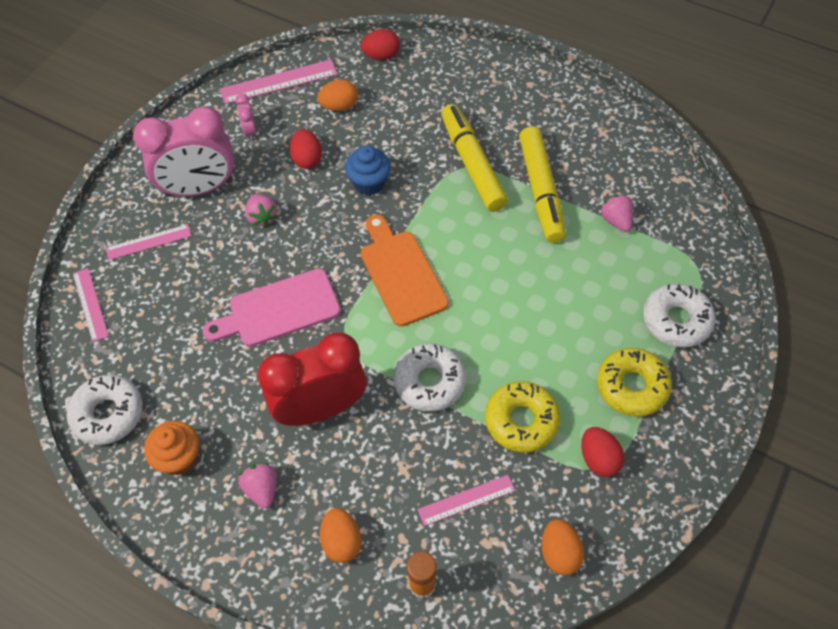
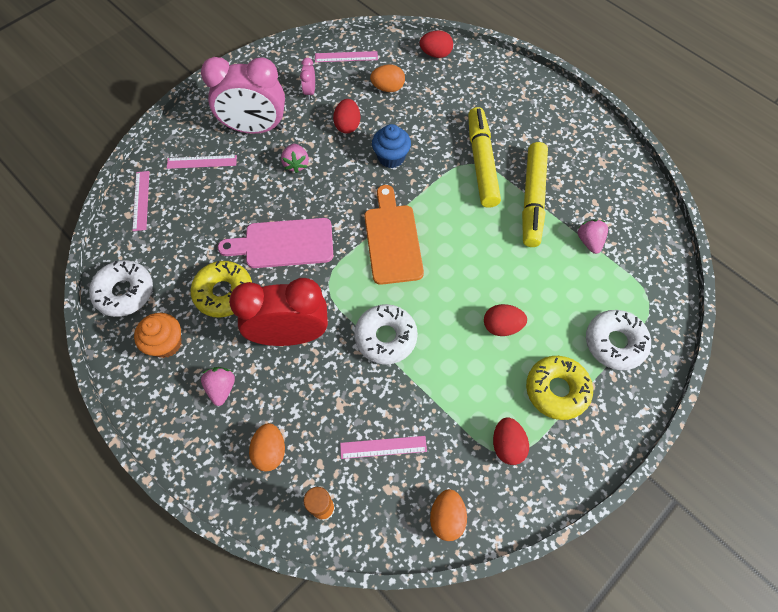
camera: 15 degrees right, 5 degrees up
(279, 82) = (346, 57): pink ruler -> pink ruler, size x0.65
(521, 421) = (451, 392): yellow donut -> yellow donut (224, 293)
(552, 335) = (502, 326): none -> red egg

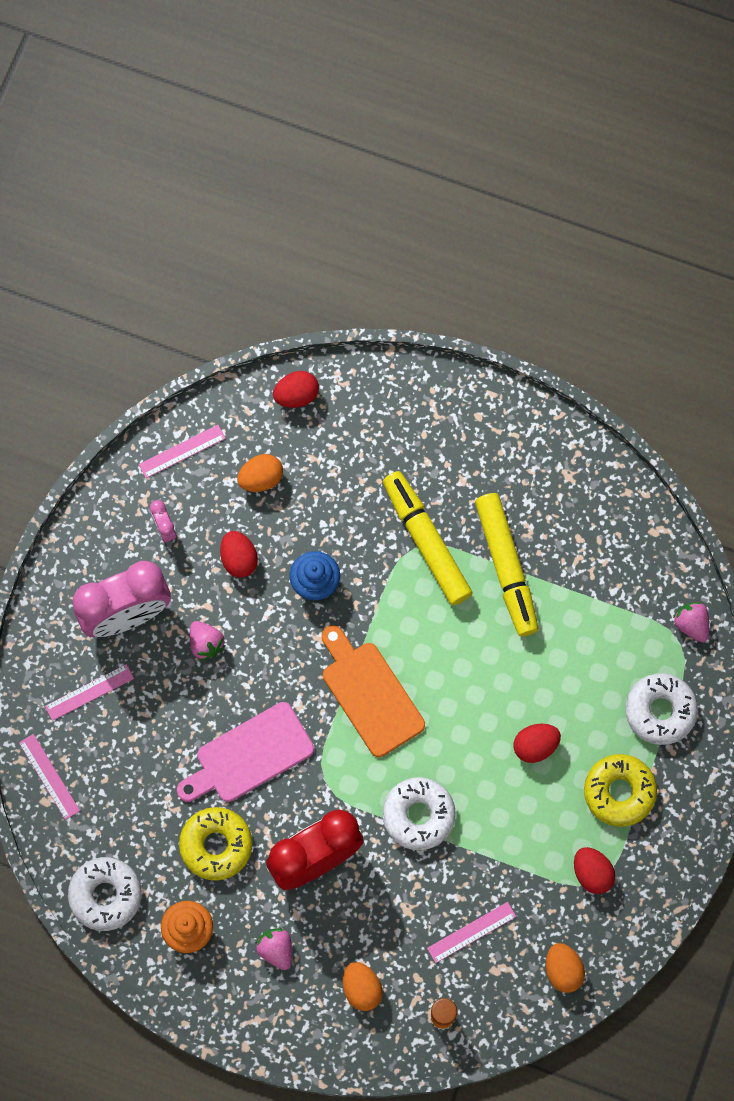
camera: 25 degrees left, 10 degrees up
(589, 241) = (591, 596): pink strawberry -> pink strawberry (691, 624)

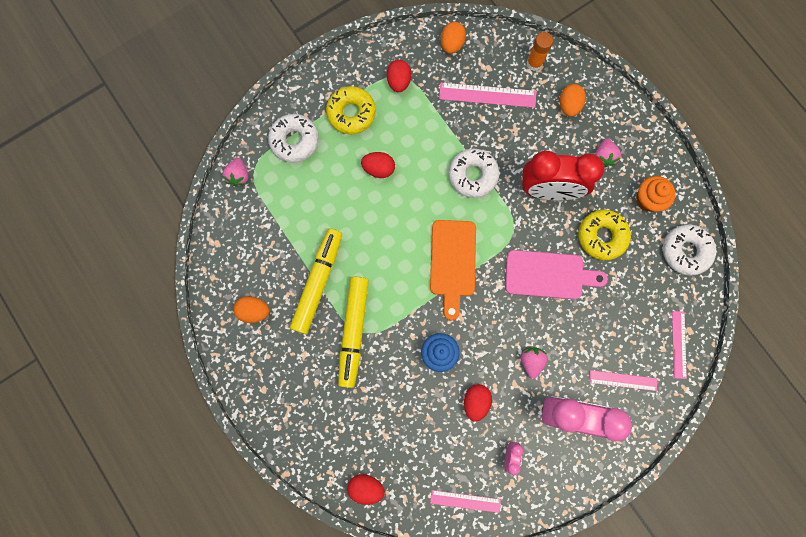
camera: 145 degrees left, 5 degrees up
(261, 478) = (427, 445): orange egg -> orange egg (254, 311)
(471, 932) = (487, 95): pink ruler -> pink ruler, size x1.55

